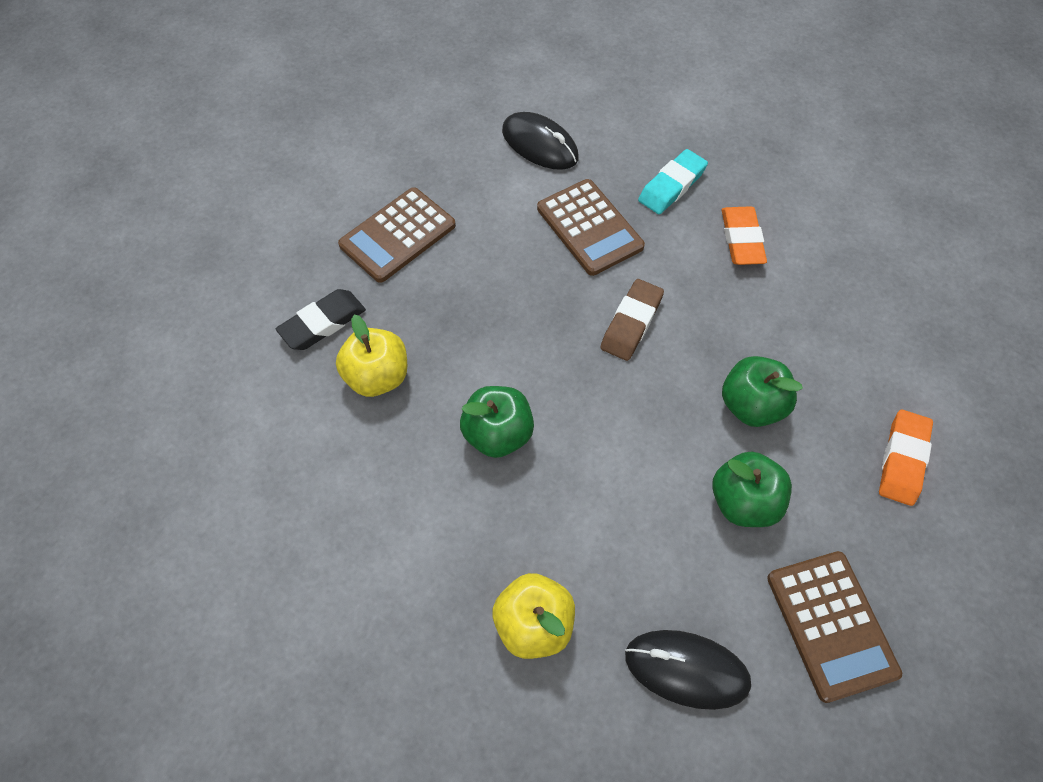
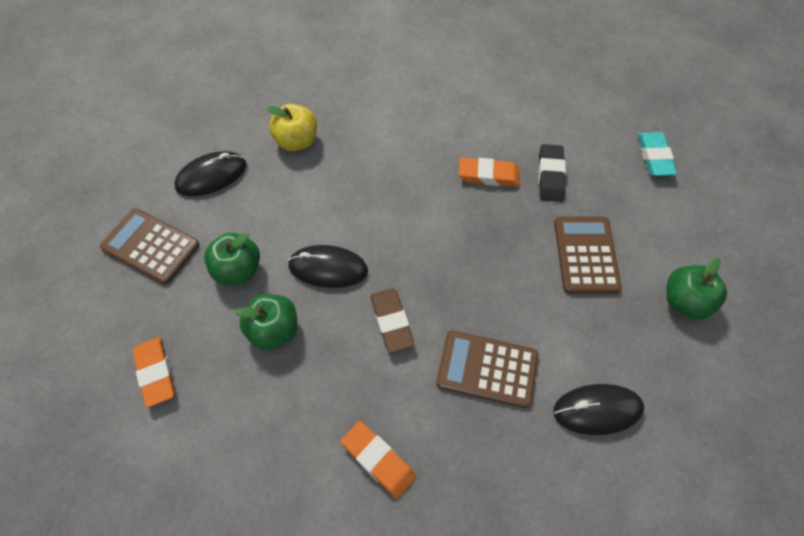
camera: 135 degrees right, 0 degrees up
(377, 376) = (488, 175): yellow apple -> orange eraser
(498, 434) = (398, 199): green apple -> green apple (685, 301)
(644, 422) = (328, 268): none -> black mouse
(672, 186) = (470, 464): turquoise eraser -> turquoise eraser (654, 157)

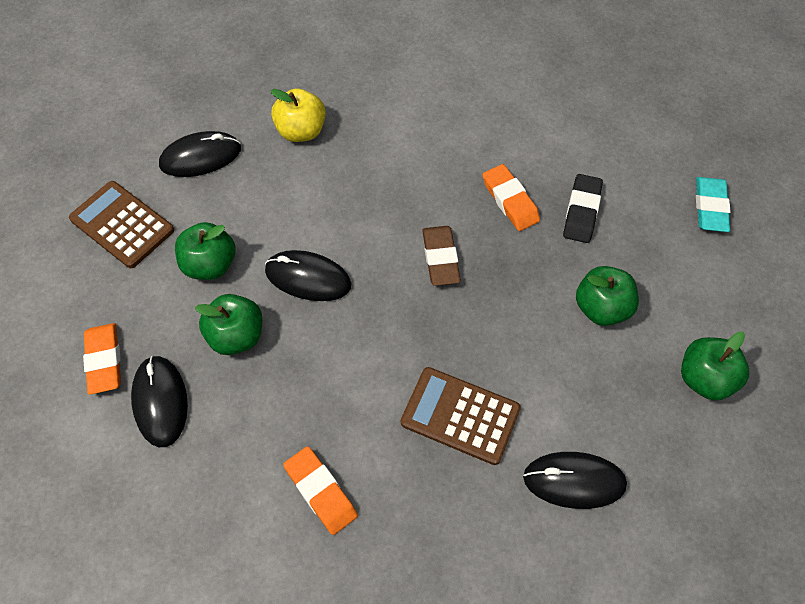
camera: 10 degrees right, 0 degrees up
(215, 402) = (160, 402): none -> black mouse
(391, 322) = (365, 347): brown eraser -> brown eraser (440, 258)
(488, 175) = (510, 201): orange eraser -> orange eraser turned 45 degrees clockwise
(585, 255) = (601, 308): brown calculator -> green apple

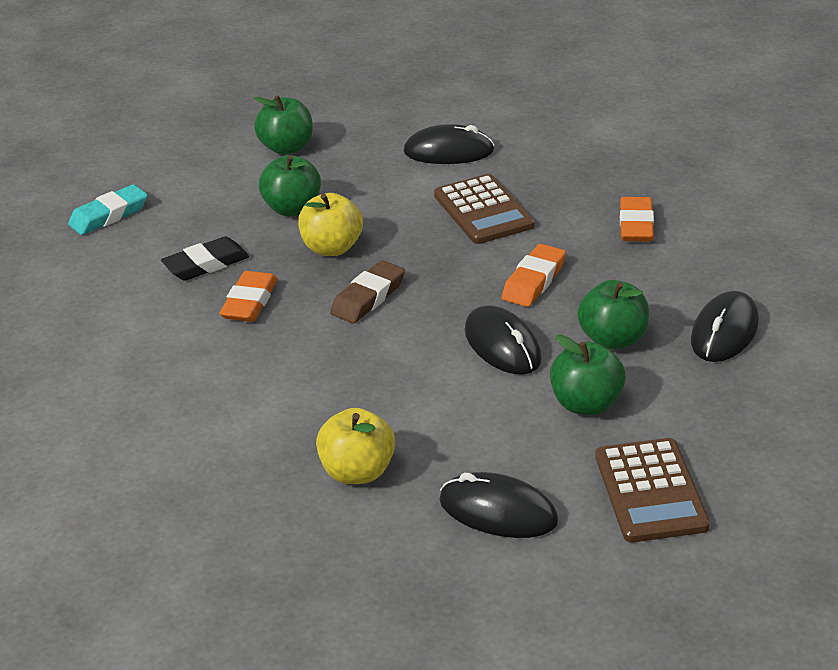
camera: 135 degrees left, 25 degrees down
(104, 360) = (757, 385): orange eraser -> orange eraser (534, 281)
(521, 287) = (332, 248): none -> yellow apple
(574, 481) = (448, 151): black mouse -> black mouse turned 45 degrees counterclockwise

